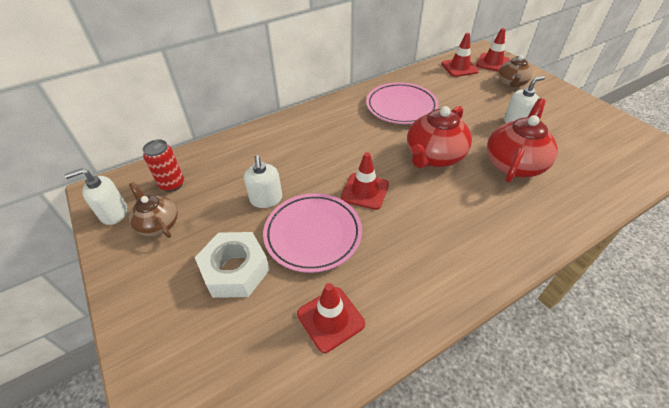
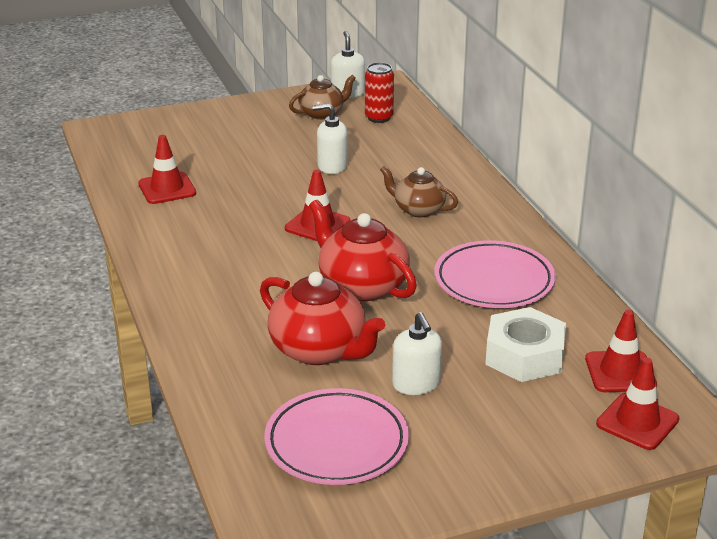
camera: 100 degrees right, 15 degrees down
(235, 270) = (245, 149): white nut -> white nut (524, 355)
(313, 234) = (267, 188): pink plate -> pink plate (336, 443)
(511, 83) = (548, 421): brown teapot -> brown teapot (418, 209)

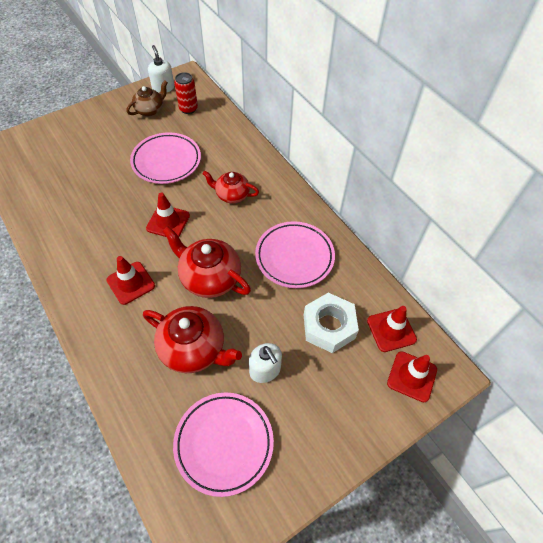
camera: 15 degrees left, 25 degrees up
(167, 188) = (56, 202): red traffic cone -> red traffic cone (131, 283)
(332, 166) = (166, 161): white soap dispenser -> pink plate
(418, 209) = (231, 195): brown teapot -> red teapot

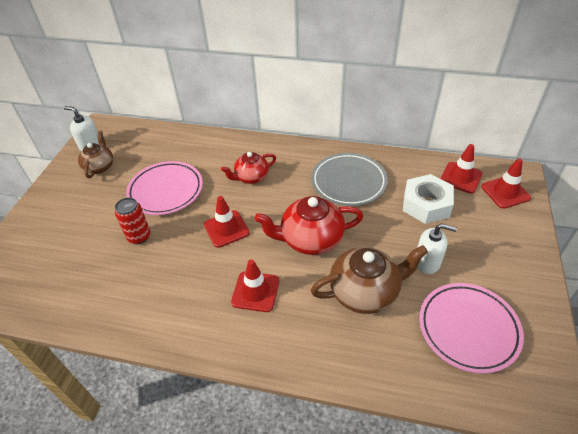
camera: 40 degrees left, 10 degrees down
(188, 109) = (134, 146): red can -> red can (139, 237)
(194, 349) = (365, 292): red teapot -> brown teapot
(294, 257) = (348, 182): pink plate -> grey plate

